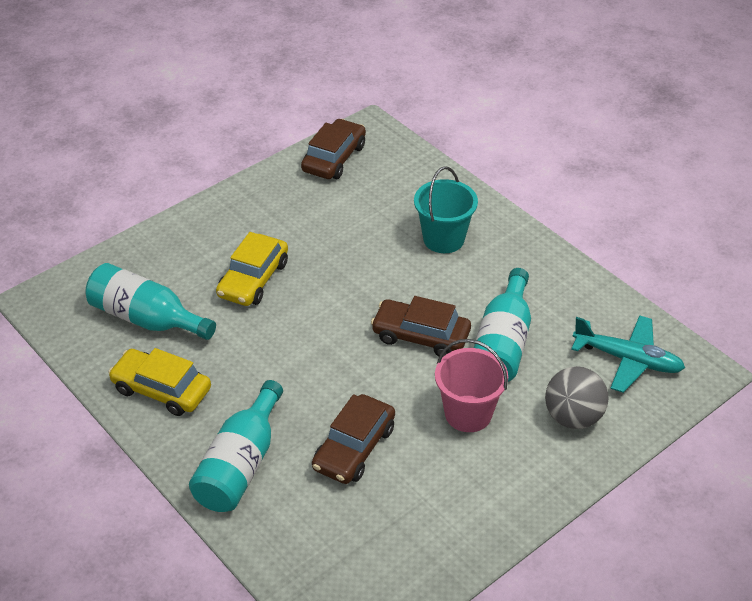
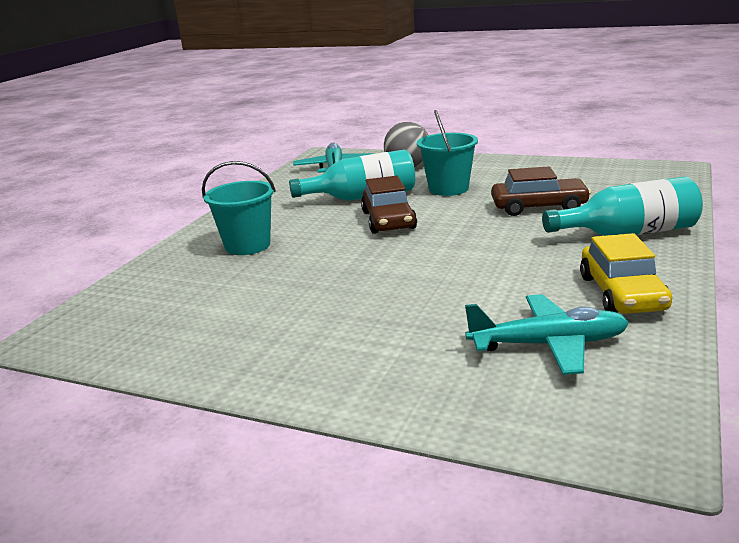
camera: 115 degrees left, 20 degrees down
(146, 318) = (548, 345): turquoise bottle -> turquoise plane
(253, 279) = (403, 308): yellow car -> none
(334, 158) = (127, 340): brown car -> none
(468, 414) = (448, 189): pink bucket -> turquoise bucket

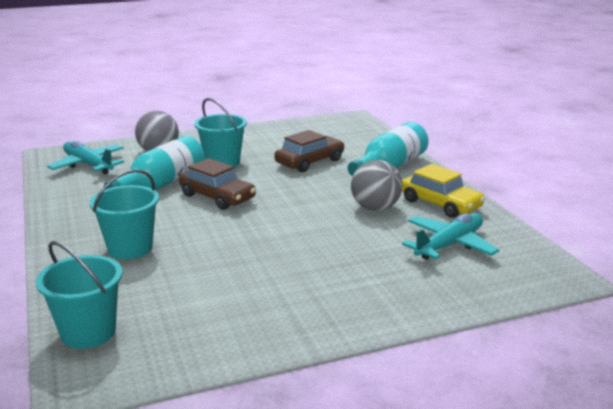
camera: 45 degrees left, 0 degrees up
(111, 303) = (88, 332): none -> turquoise bucket
(529, 274) = (375, 208): none -> grey ball

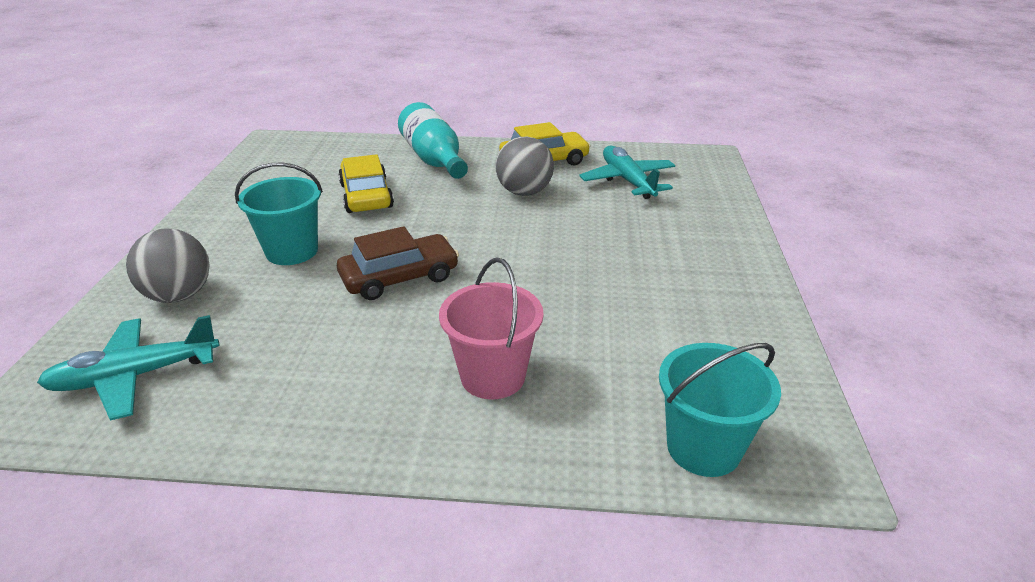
camera: 65 degrees left, 10 degrees up
(130, 248) = (493, 376): turquoise bucket -> pink bucket
(162, 184) = (306, 313): turquoise bottle -> none
(310, 162) = (366, 196): brown car -> yellow car

